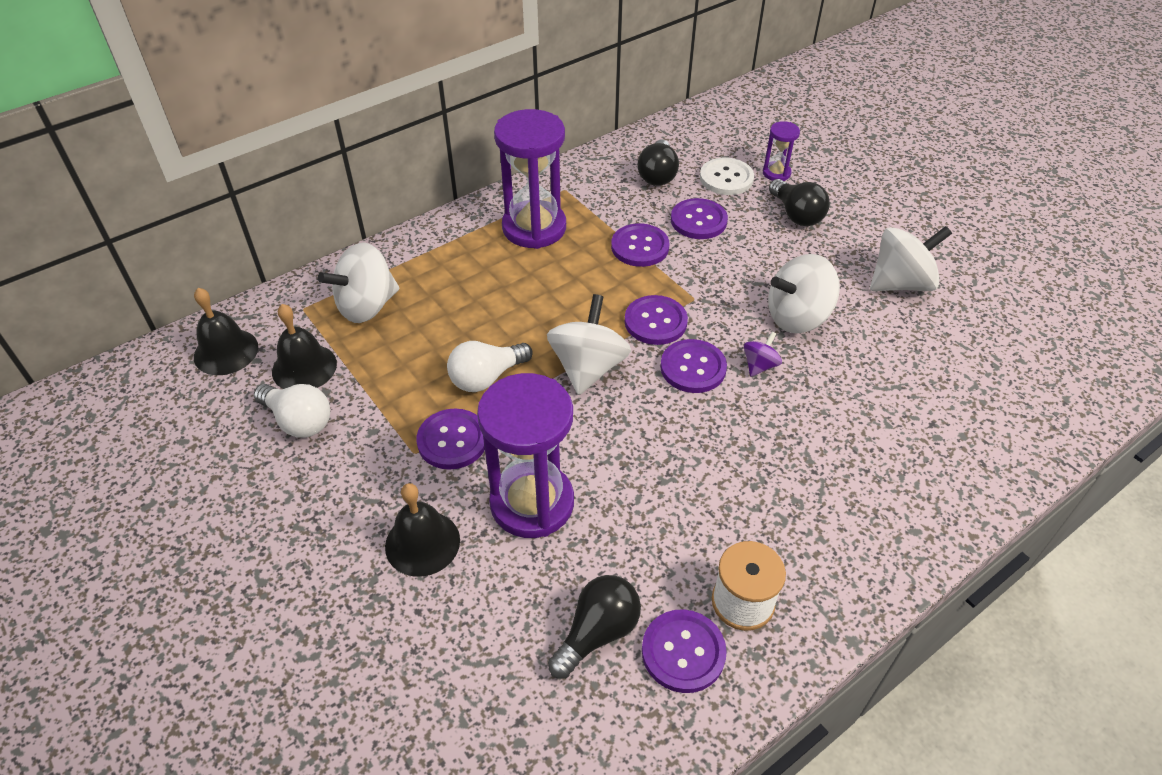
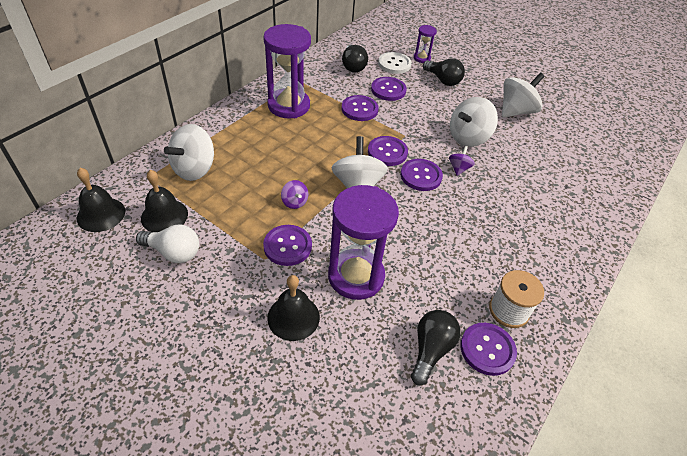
camera: 20 degrees left, 0 degrees up
(486, 377) = (294, 202): white light bulb -> purple spinning top

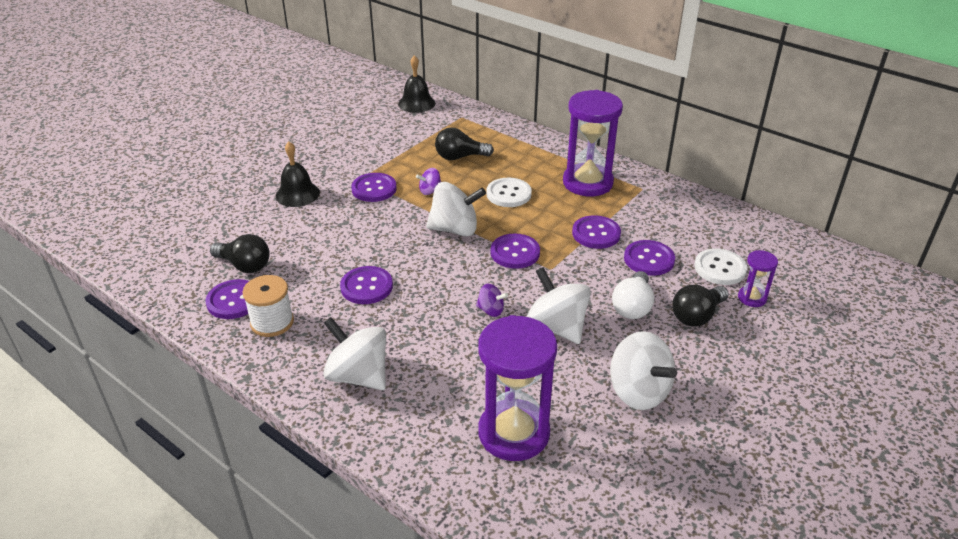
camera: 95 degrees right, 10 degrees down
(164, 216) = (414, 129): black bell -> none
(173, 252) = (373, 137): white light bulb -> white light bulb (632, 306)
(194, 169) = (473, 136): white spinning top -> white spinning top (358, 376)
(303, 150) = (508, 194): none -> white button
(353, 66) = (695, 230): black light bulb -> black light bulb (460, 157)
(356, 276) = (333, 226): purple hourglass -> purple hourglass (513, 433)
(421, 176) = (474, 276): purple button -> purple button (366, 287)

